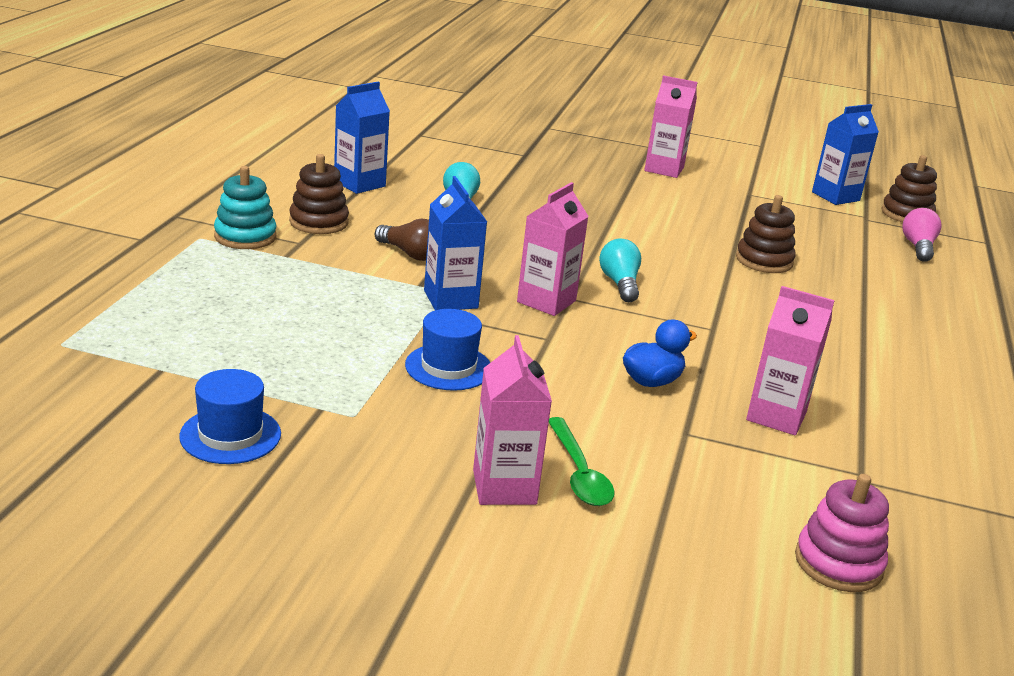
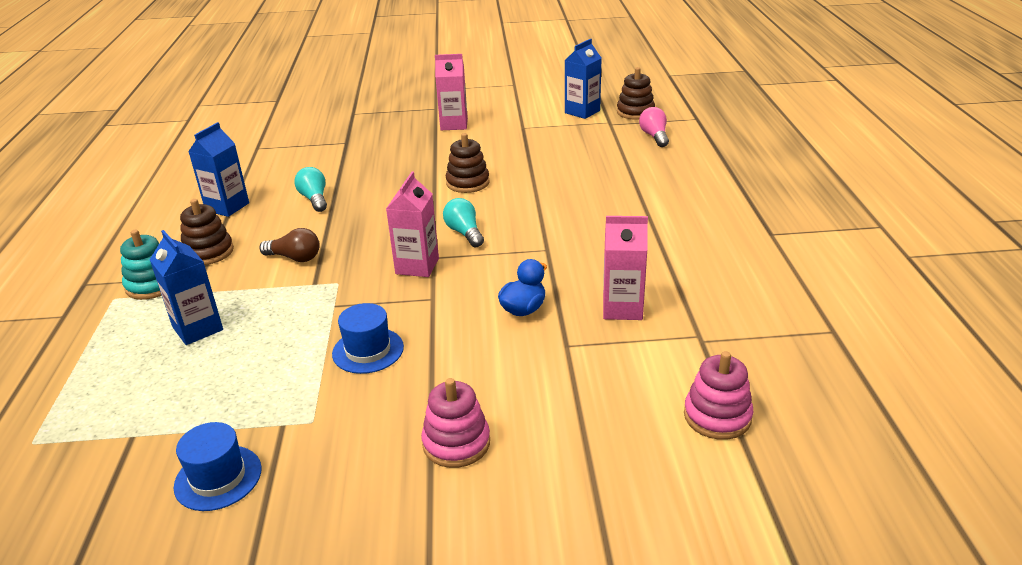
camera: 15 degrees left, 5 degrees up
(451, 299) = (344, 288): blue carton -> blue carton (198, 328)
(504, 487) = (456, 443): pink carton -> pink stacking toy
(579, 473) = (506, 409): green spoon -> none
(764, 261) = (557, 180): brown stacking toy -> brown stacking toy (467, 183)

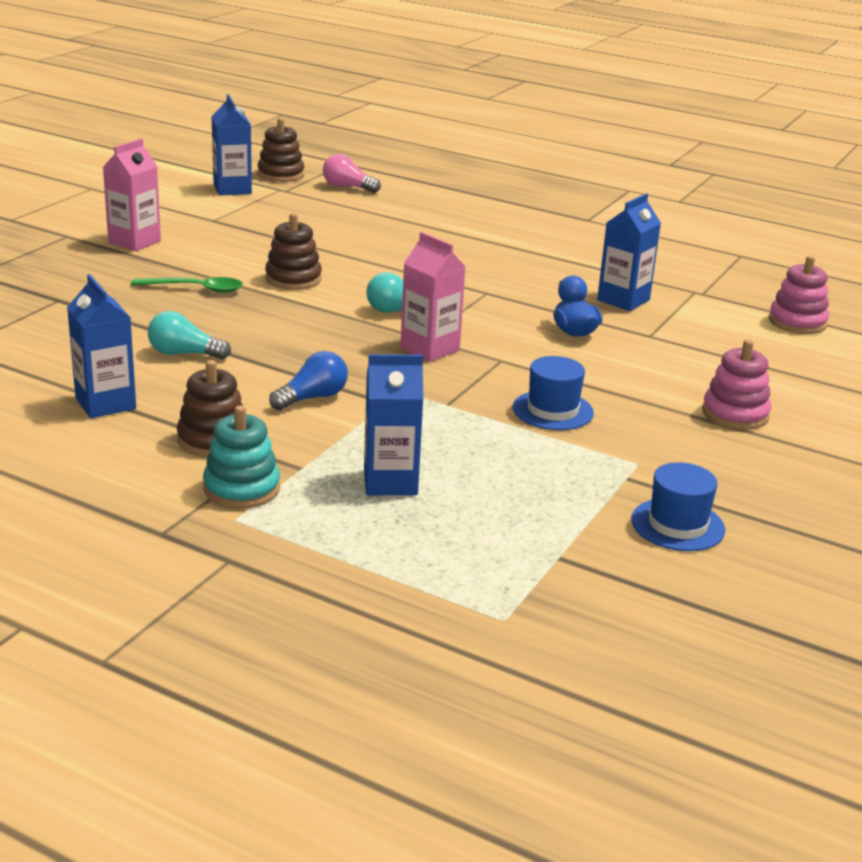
camera: 60 degrees left, 5 degrees down
(295, 258) = (312, 398): brown light bulb -> blue light bulb
(410, 165) = (195, 289): none -> green spoon
(622, 308) = (623, 300): pink carton -> blue carton

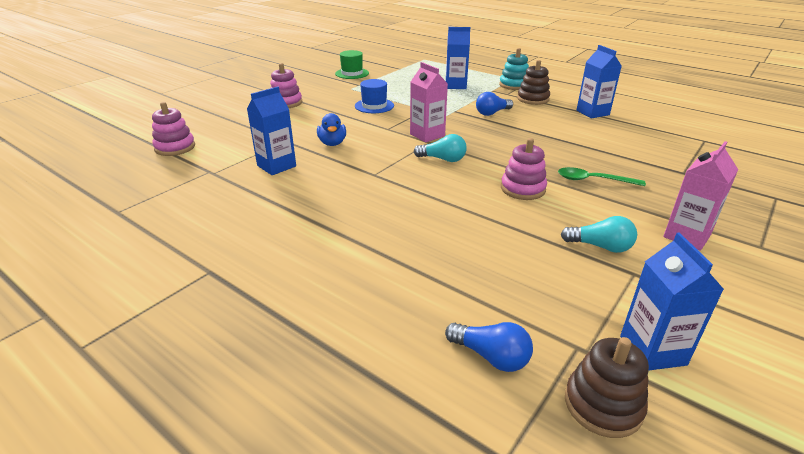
camera: 170 degrees left, 5 degrees up
(184, 354) = (570, 135): turquoise light bulb -> turquoise light bulb (600, 246)
(293, 279) = (522, 189): brown stacking toy -> pink stacking toy
(347, 187) = (491, 356): pink light bulb -> blue light bulb
(677, 525) = (352, 73): blue hat -> green hat

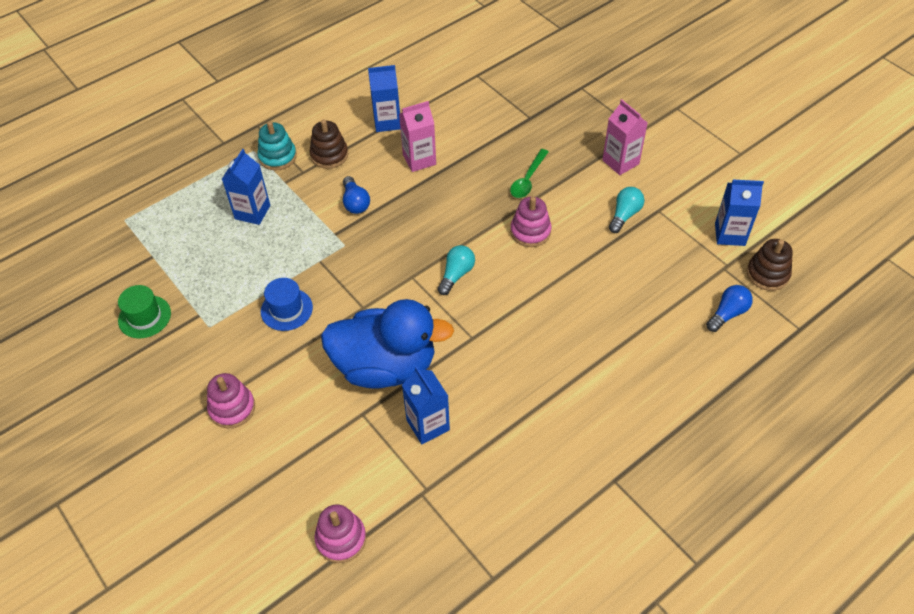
camera: 75 degrees left, 20 degrees up
(332, 143) = (385, 366): blue duck -> blue duck, size x2.38
(427, 135) = (394, 274): pink carton -> pink carton (419, 160)

